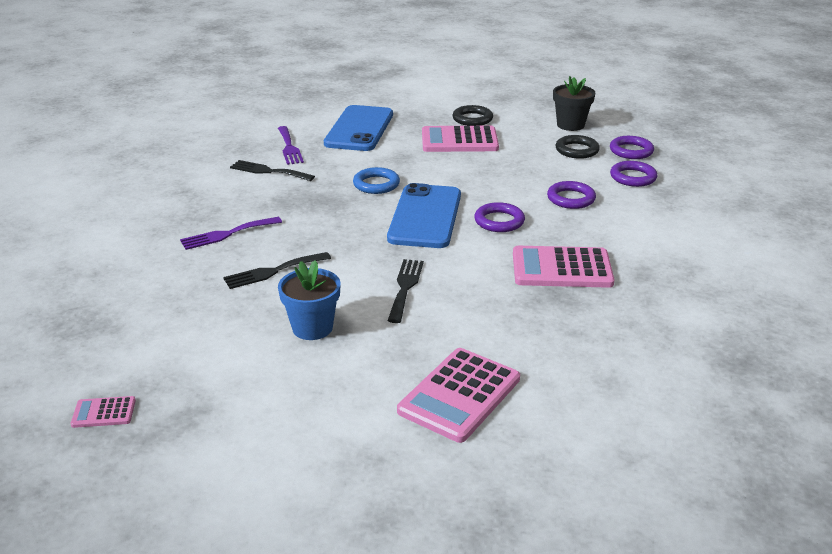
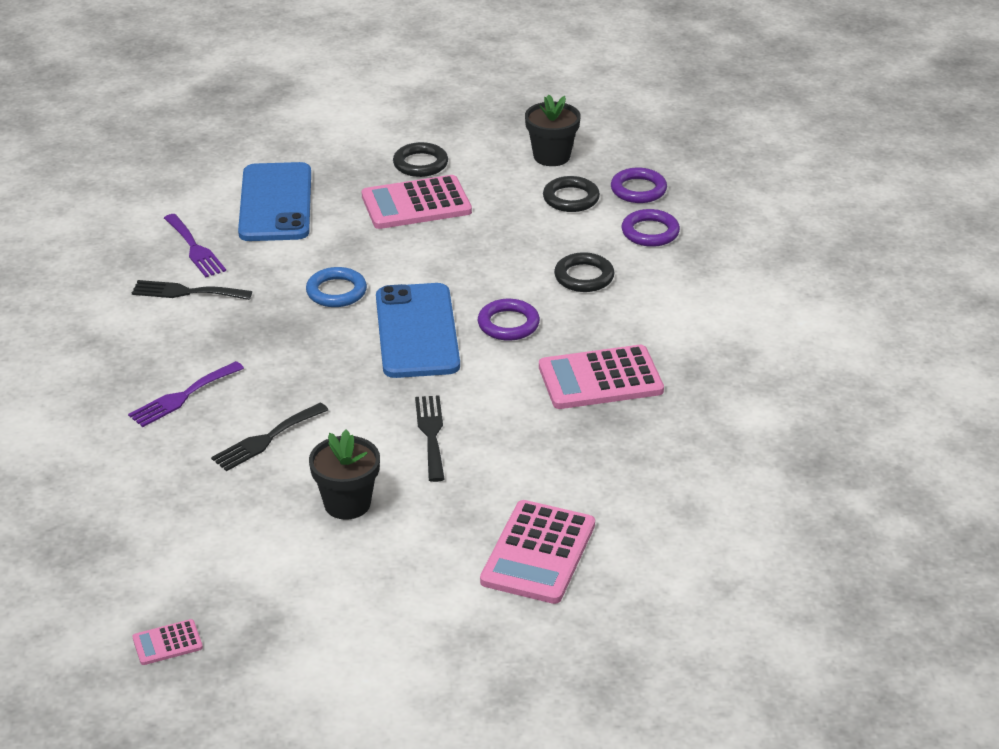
camera: 15 degrees left, 5 degrees up
(312, 328) = (347, 504): blue flower pot -> black flower pot
(571, 199) = (584, 277): purple ring -> black ring

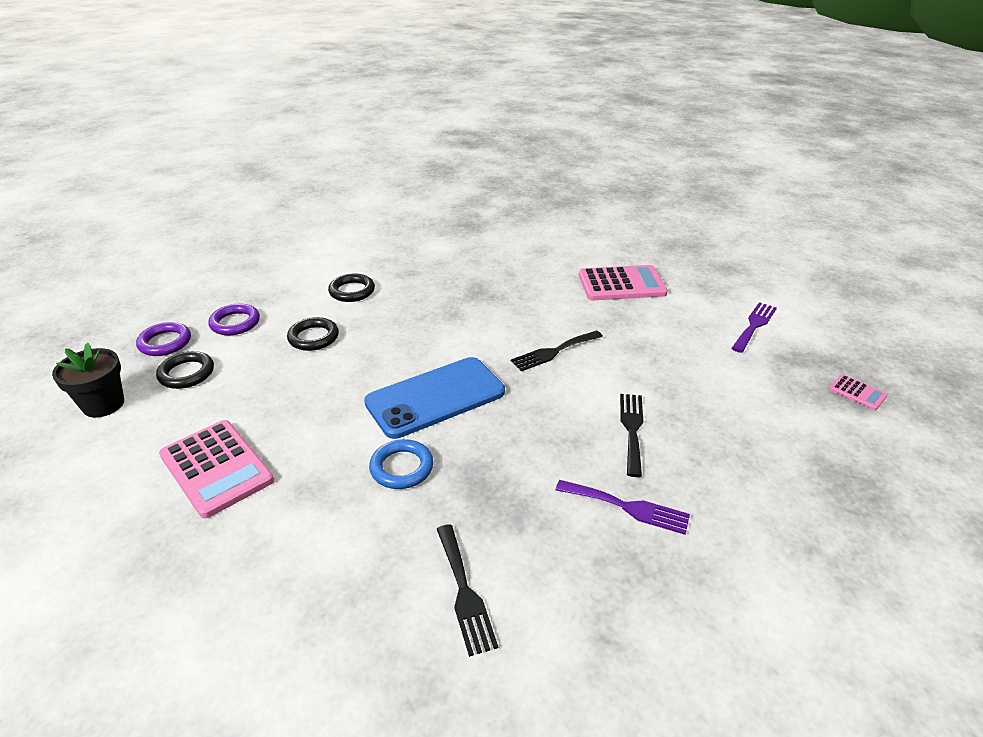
camera: 115 degrees left, 0 degrees up
(195, 248) = (371, 630): purple fork -> purple fork (754, 325)
(266, 439) = (632, 429): black fork -> black fork turned 105 degrees counterclockwise
(275, 203) = (239, 594): blue phone -> none
(347, 504) = (656, 364): black flower pot -> none
(420, 164) = (125, 494): black ring -> black ring (352, 291)
(508, 324) = (398, 355): purple ring -> none
(600, 379) = (440, 302): pink calculator -> none

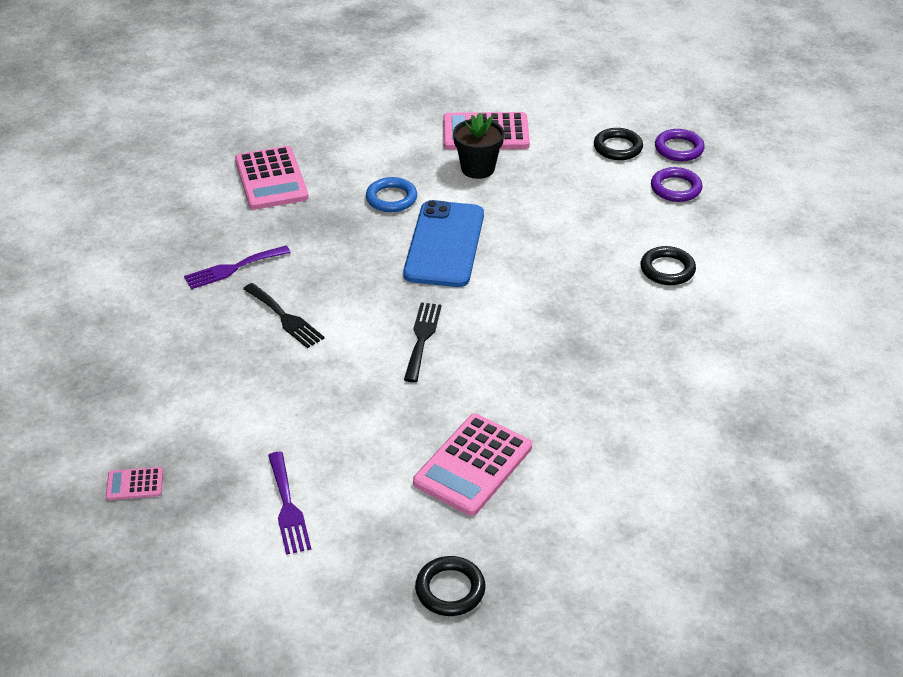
camera: 130 degrees right, 5 degrees up
(103, 404) = (614, 108): black flower pot -> black flower pot (478, 168)
(313, 337) = (604, 219): black ring -> black ring (450, 589)
(464, 592) = (271, 179): black fork -> pink calculator

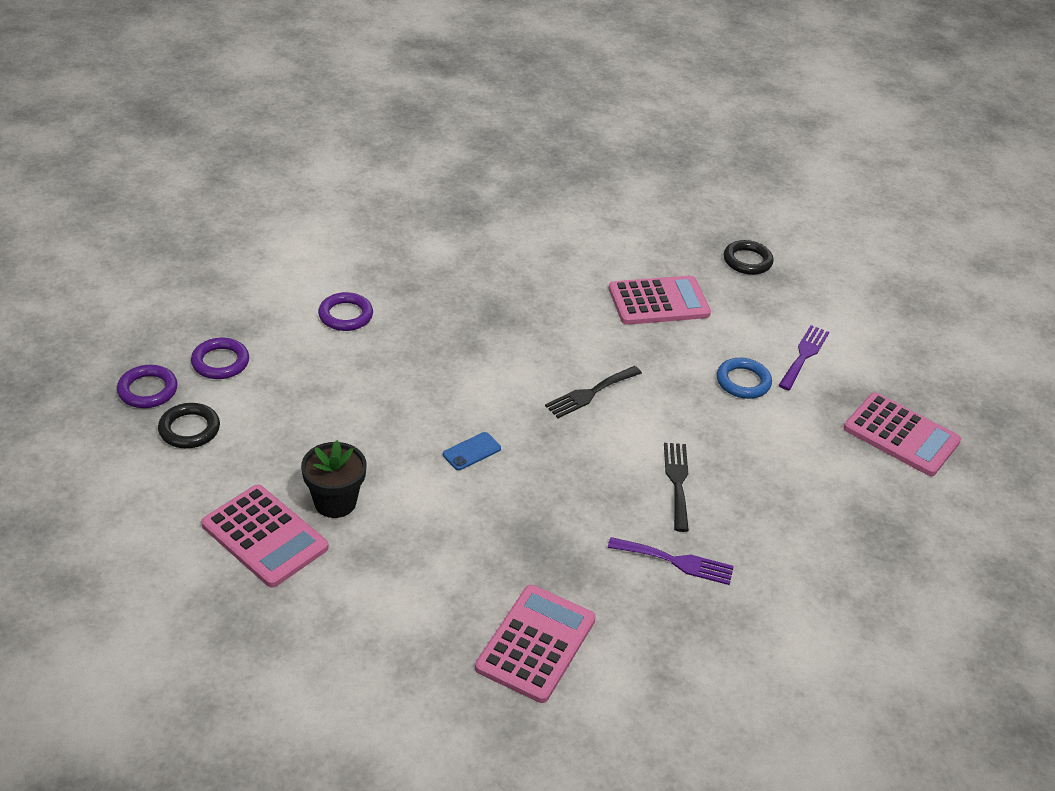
camera: 140 degrees left, 0 degrees up
(135, 484) = (901, 435): pink calculator -> pink calculator, size x2.10
(391, 198) = (453, 530): blue ring -> blue ring (743, 382)
(444, 244) = (471, 451): blue phone -> blue phone, size x0.40
(667, 269) = (345, 315): black ring -> purple ring

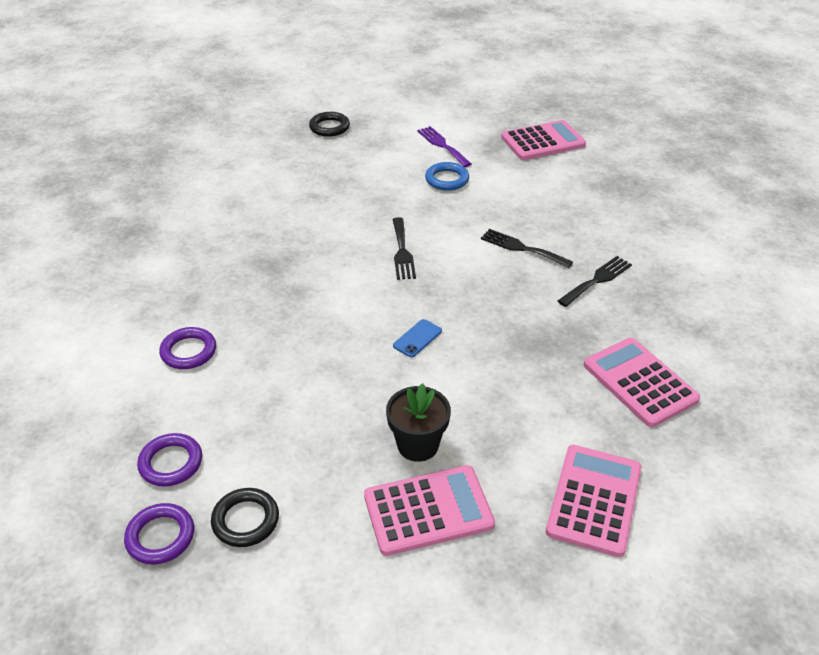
camera: 55 degrees left, 0 degrees up
(471, 451) = (417, 338): blue phone -> blue phone turned 45 degrees clockwise
(658, 301) = (334, 181): pink calculator -> pink calculator (594, 500)
(676, 561) = (597, 280): purple fork -> black fork

